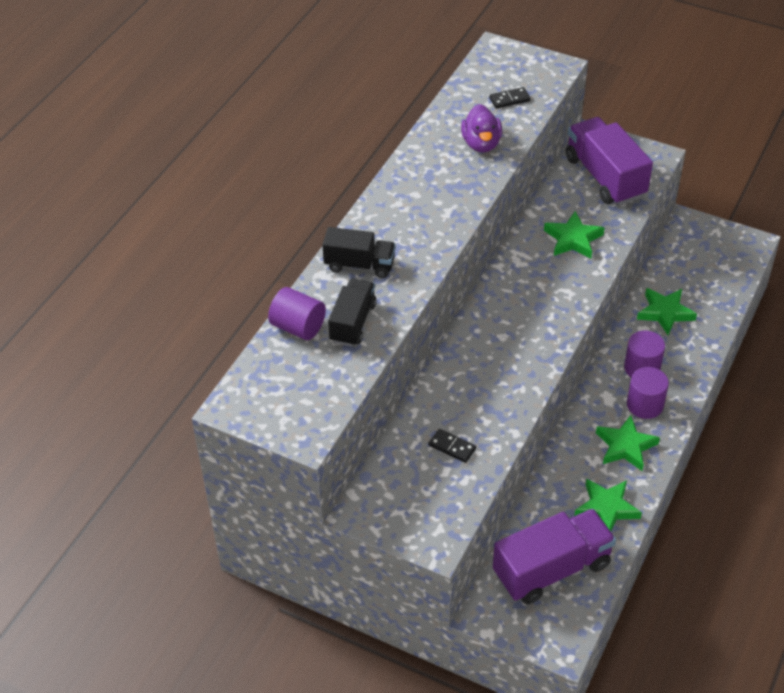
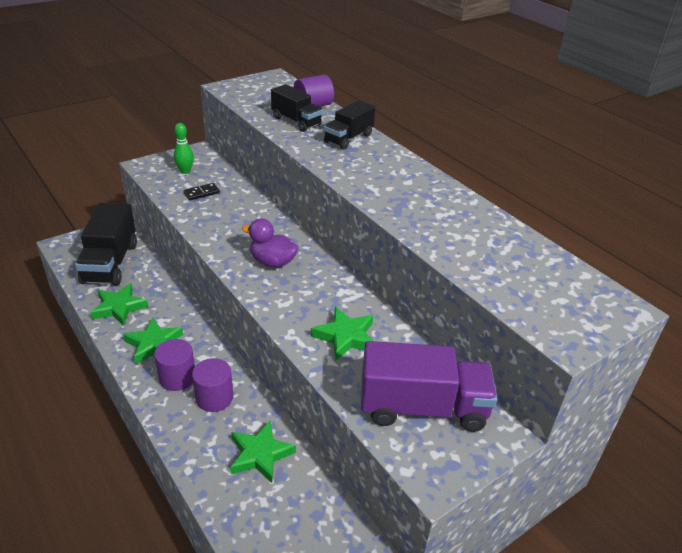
camera: 115 degrees right, 10 degrees down
(418, 492) = (185, 171): none -> green bowling pin
(481, 144) = (452, 235): purple duck -> purple duck (272, 262)
(509, 99) = (517, 279): black domino -> none
(551, 569) = (110, 263): purple truck -> black truck

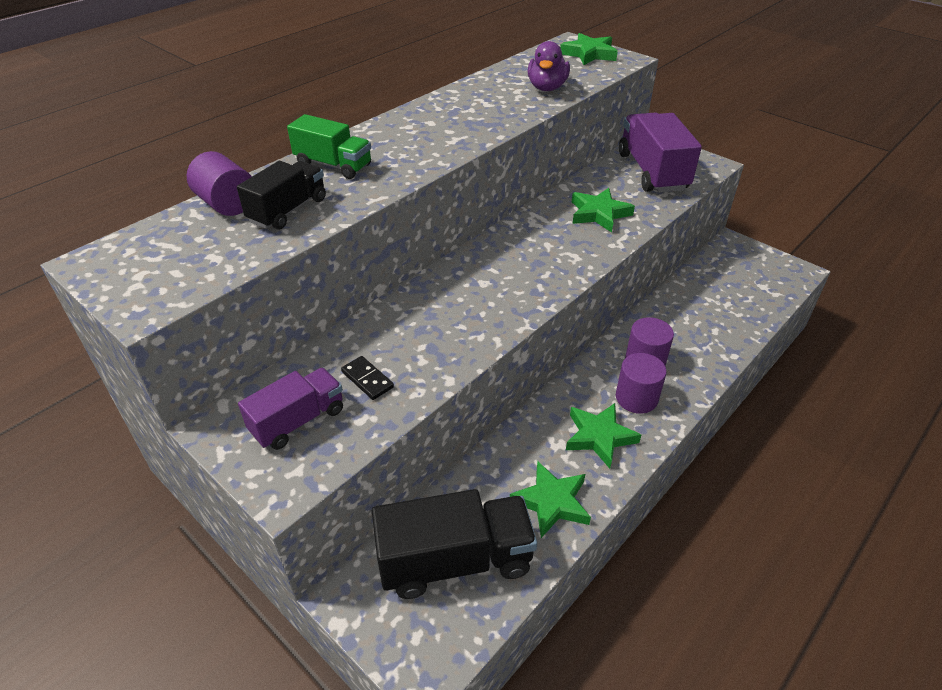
camera: 100 degrees left, 5 degrees up
(185, 171) = (298, 421): green bowling pin -> purple truck
(260, 454) = (687, 315): green star -> green star (589, 54)
(272, 262) = (508, 276): purple duck -> purple duck (547, 88)
(348, 138) = (333, 165): black truck -> green truck

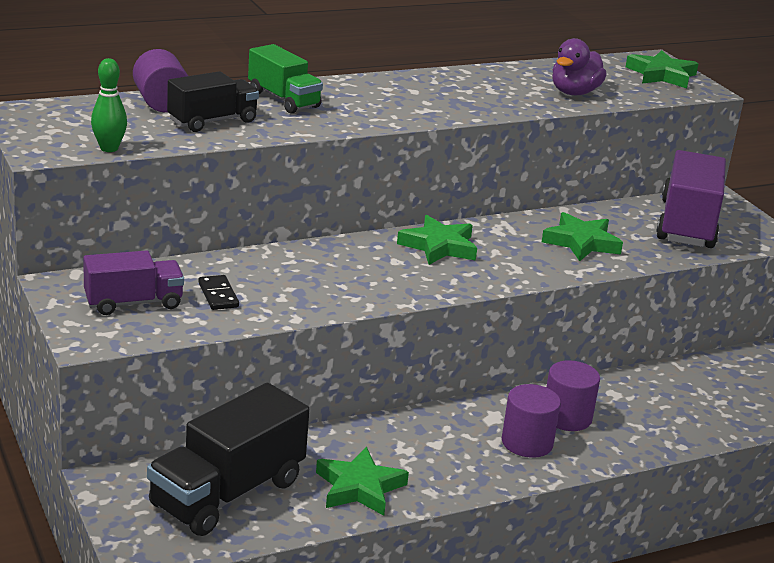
camera: 20 degrees right, 15 degrees down
(211, 279) = (109, 148): none -> green bowling pin
(455, 560) = (227, 493): black truck -> black truck turned 120 degrees clockwise
(599, 437) = (455, 458): green star -> green star (439, 246)

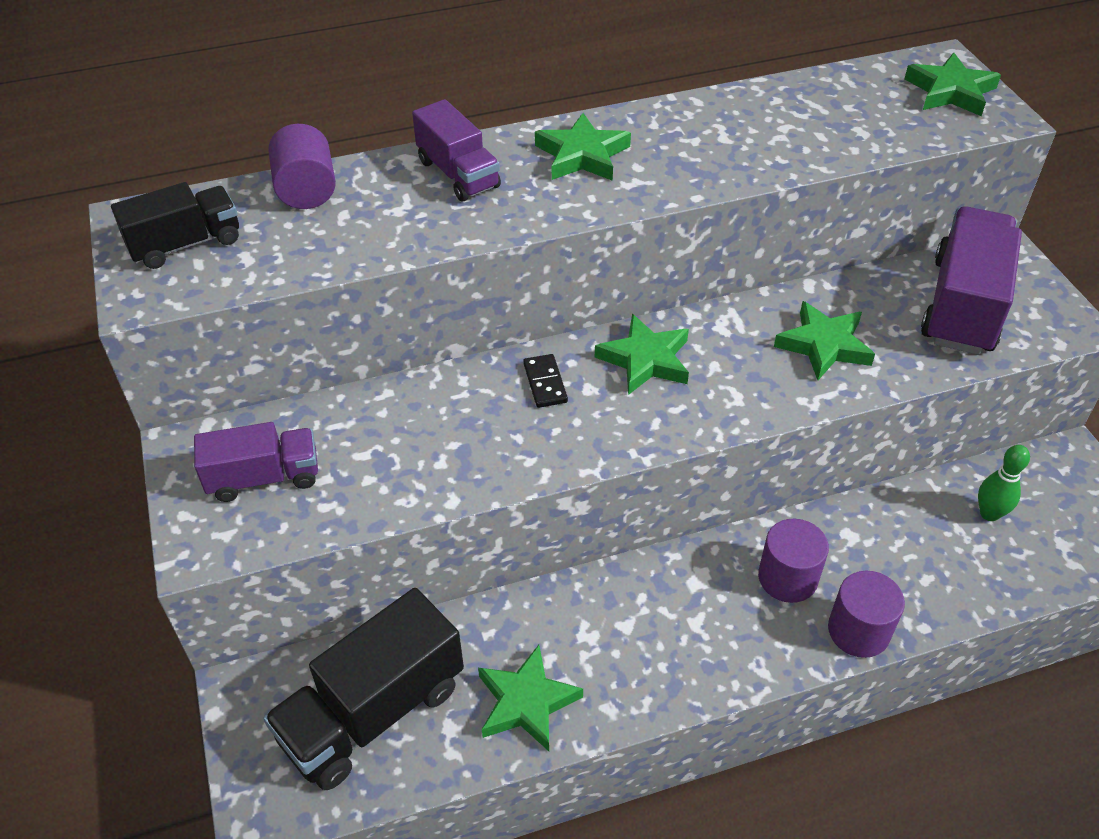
camera: 10 degrees right, 20 degrees up
(109, 148) = (224, 285): green bowling pin -> green bowling pin (989, 513)
(212, 121) = (362, 222): black truck -> black truck (185, 244)
(218, 295) = (365, 460): black domino -> black domino (545, 383)
(283, 99) = (458, 174): green truck -> purple truck
(381, 94) = (582, 155): none -> green star
(527, 442) = (734, 623): purple cylinder -> purple cylinder (858, 631)
(574, 93) = (831, 135): purple duck -> none

